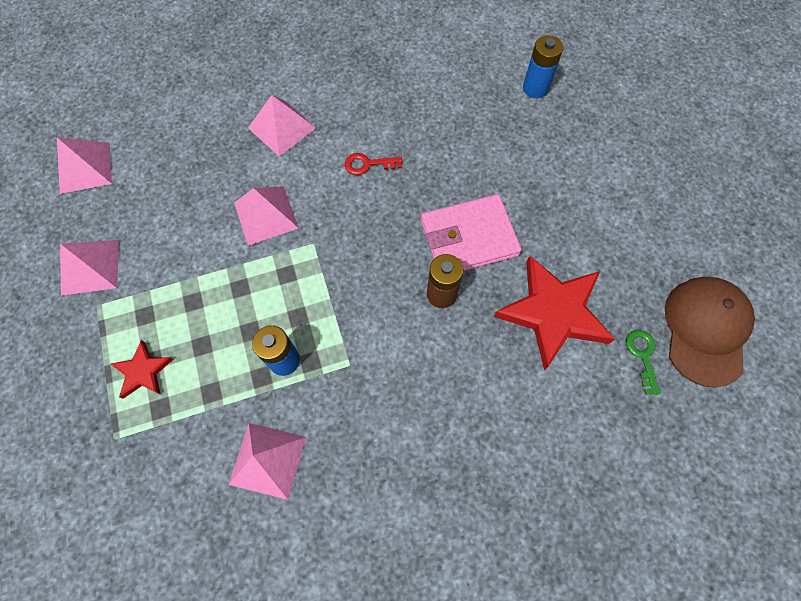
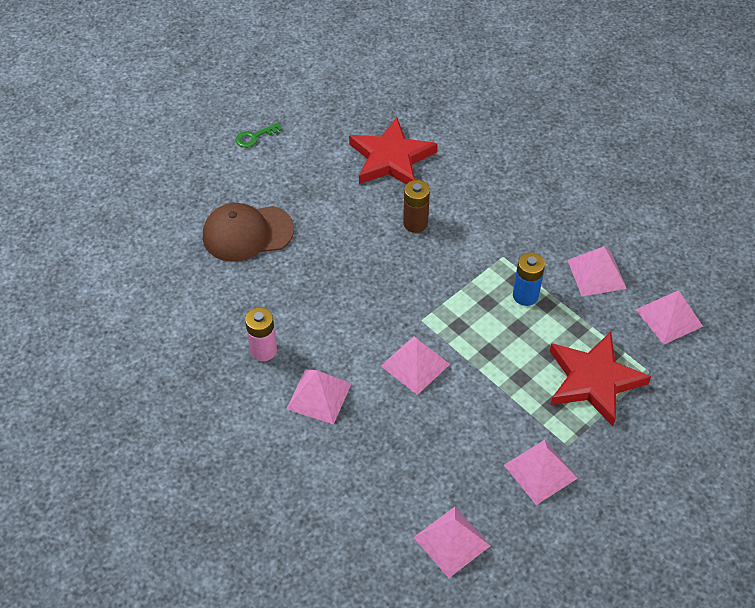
camera: 115 degrees left, 15 degrees down
(143, 371) = (593, 380): red star -> red star, size x2.03
(161, 510) = (669, 317): none -> pink pyramid
(354, 104) = (263, 350): none -> pink battery
(368, 164) = (324, 313): red key -> none
(469, 238) = (358, 223): pink wallet -> none
(535, 88) = (181, 226): blue battery -> none
(642, 356) = (395, 107): green key -> green key (254, 137)
(705, 330) = (356, 82): brown cap -> brown cap (247, 233)

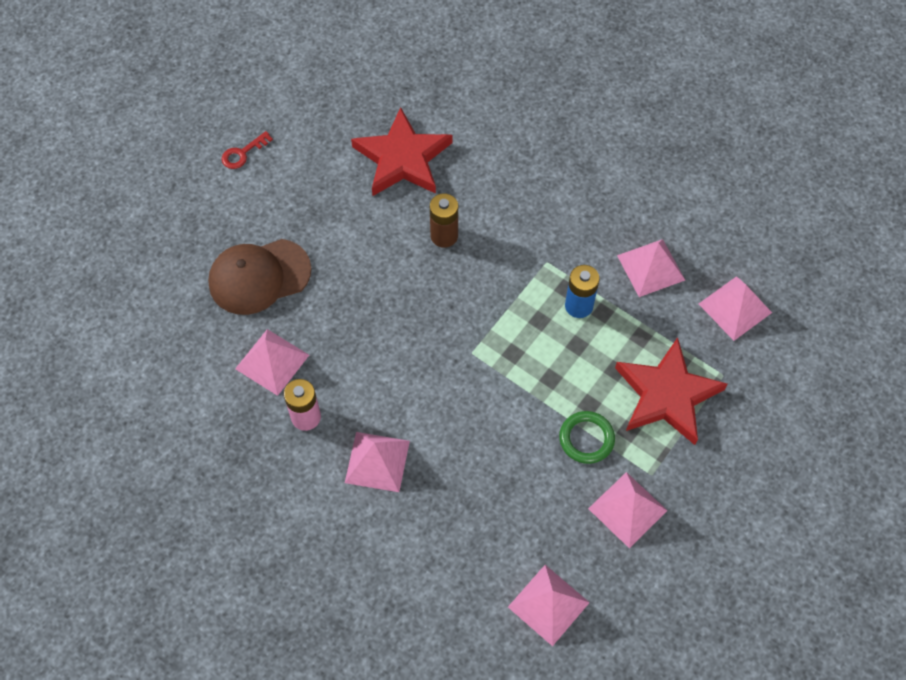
camera: 10 degrees left, 10 degrees up
(254, 137) = (242, 153): green key -> red key
(415, 365) = (474, 407): pink pyramid -> pink pyramid (272, 361)
(512, 406) = (586, 439): none -> green ring

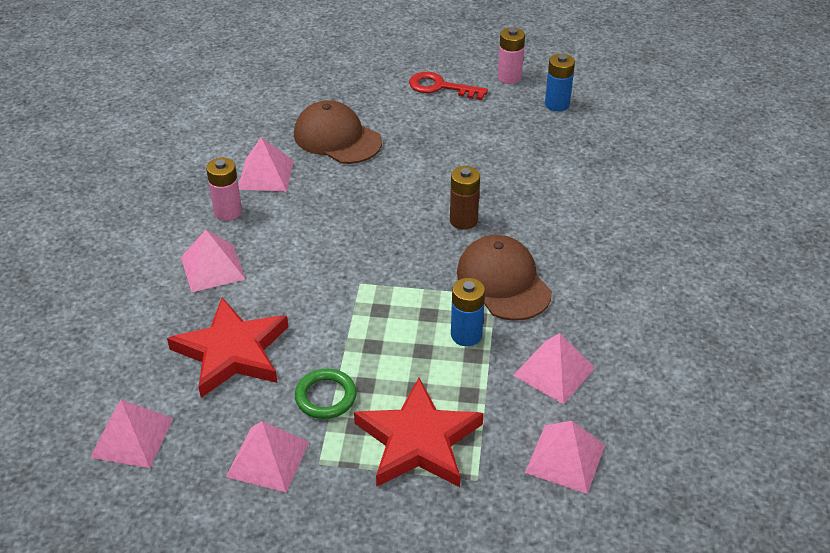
camera: 60 degrees right, 20 degrees down
(242, 153) = (440, 87): red key -> red key, size x1.55
(269, 92) = (509, 77): none -> pink battery
(337, 79) = (557, 104): none -> blue battery
(402, 158) = (517, 167): red star -> red star (232, 352)
(536, 248) = (503, 282): none -> brown cap

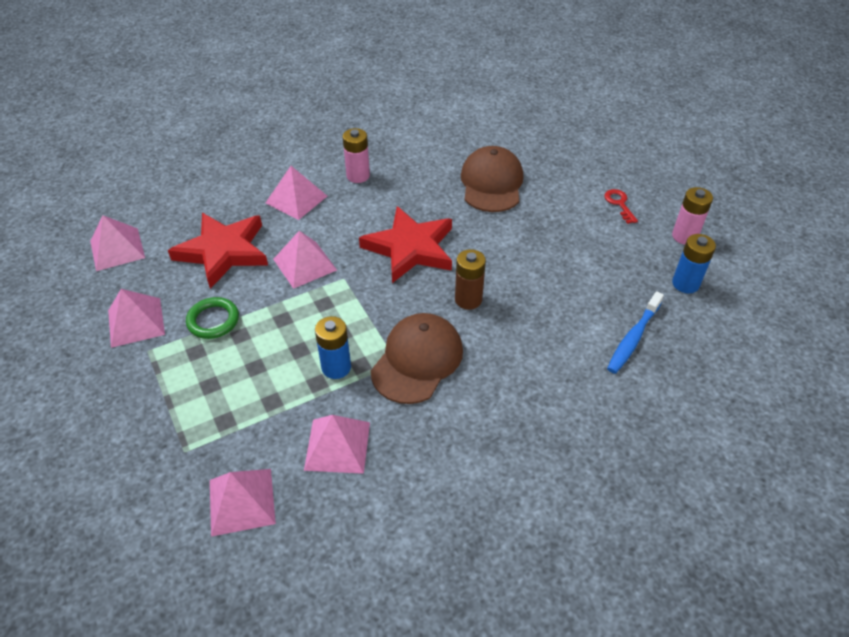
camera: 55 degrees right, 5 degrees up
(266, 174) = (414, 172): pink pyramid -> pink pyramid (305, 264)
(418, 440) = (203, 395): red star -> red star (410, 248)
(440, 87) = (619, 204): red key -> red key, size x0.65
(585, 157) = (633, 337): none -> blue toothbrush

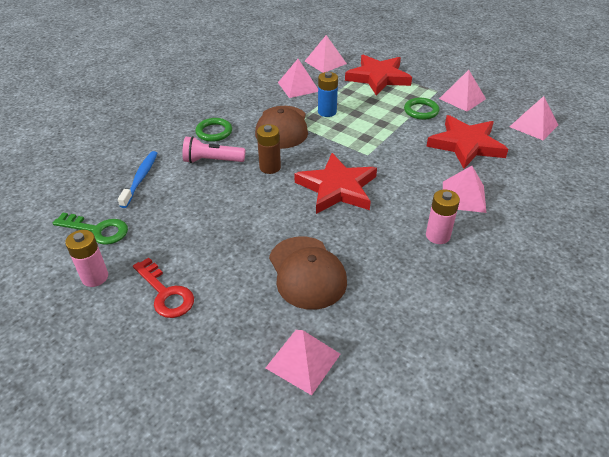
camera: 155 degrees right, 5 degrees down
(196, 416) = (378, 77): none -> red star
(305, 264) = (402, 154): pink pyramid -> pink pyramid (303, 360)
(516, 387) = (214, 132): none -> green ring
(535, 335) = (212, 160): none -> pink flashlight
(619, 204) = (166, 293): red key -> red key, size x1.55
(685, 284) = (97, 230): blue battery -> green key

